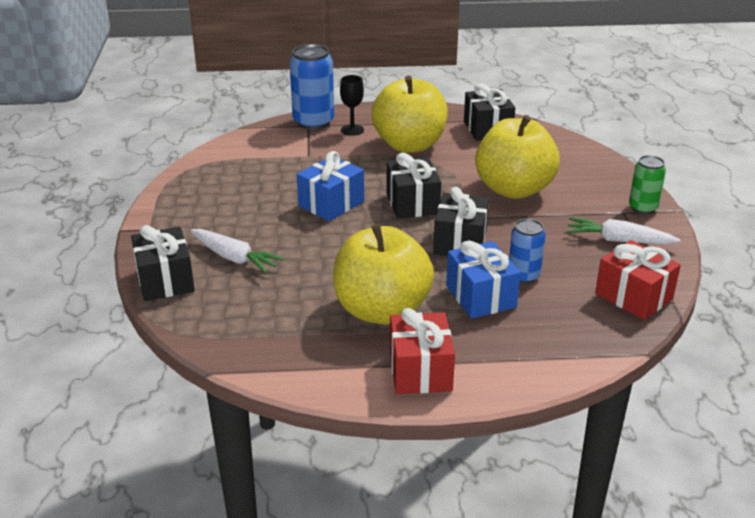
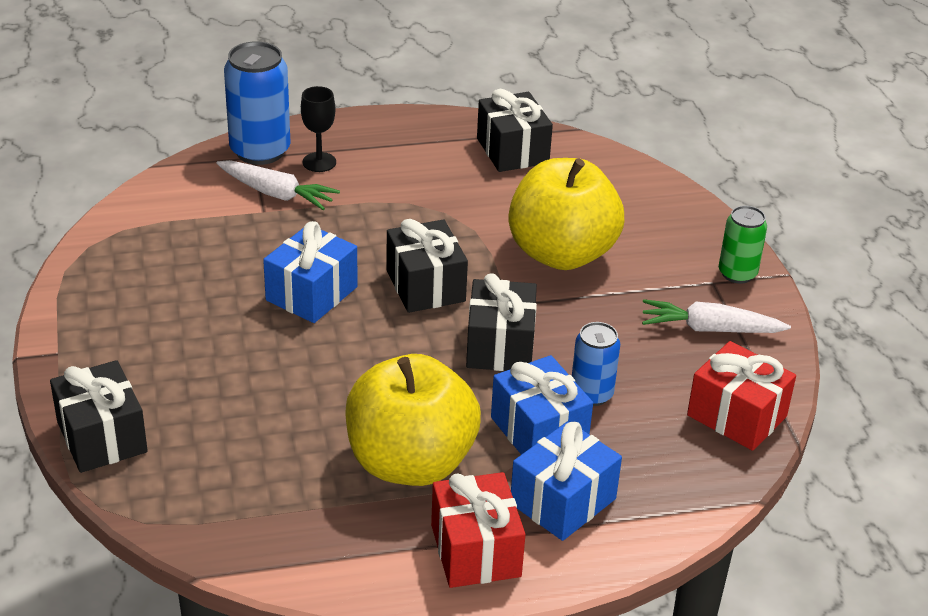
camera: 10 degrees left, 5 degrees up
(234, 258) = (192, 393): white carrot -> white carrot (276, 194)
(409, 145) = (406, 185): yellow apple -> none
(492, 343) = (563, 501): none -> blue gift

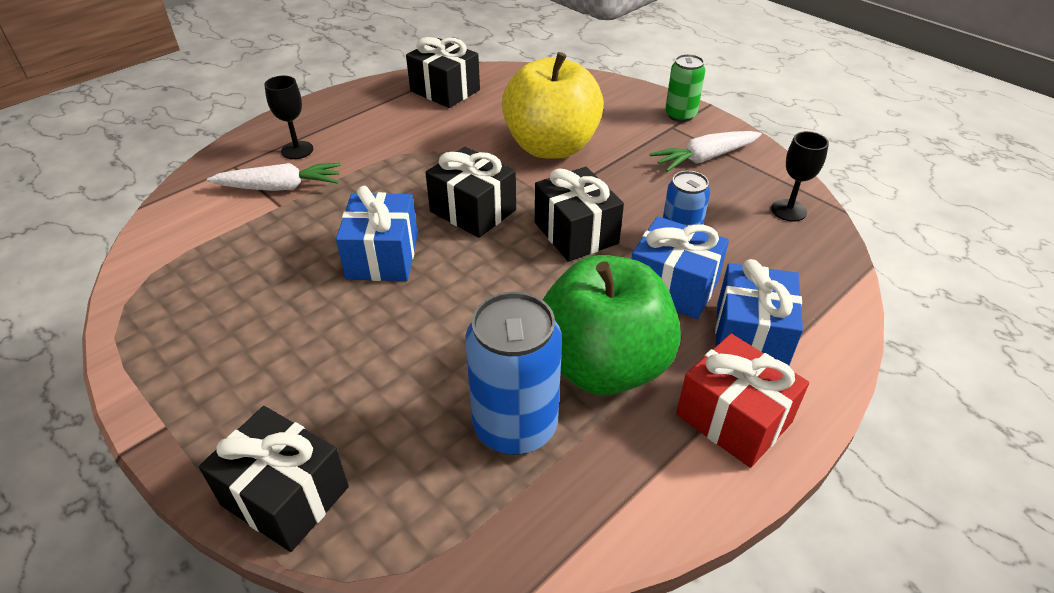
camera: 30 degrees left, 5 degrees up
(260, 151) = (236, 159): blue can -> blue can (515, 426)
(410, 462) = (603, 365): yellow apple -> green apple
(736, 416) = (788, 210): red gift -> black goblet

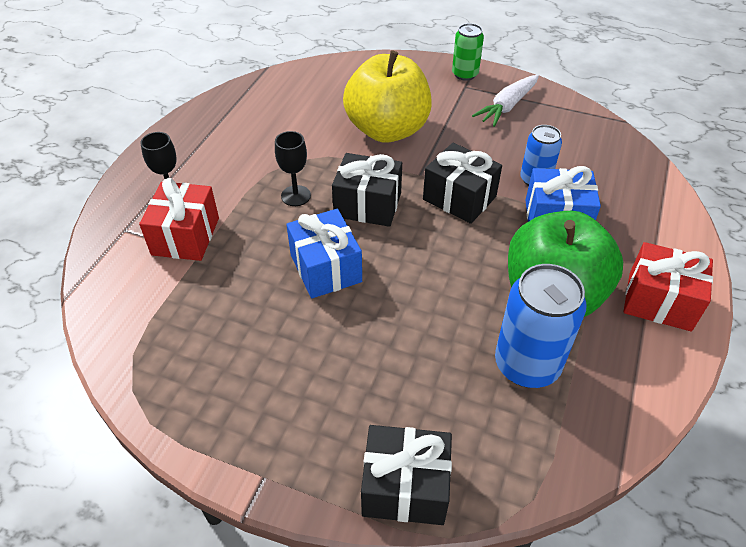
camera: 25 degrees left, 5 degrees up
(280, 187) = (185, 236): white carrot -> red gift
(445, 90) = (260, 102): black gift -> none
(750, 336) = (630, 238): blue gift -> none
(788, 210) = (591, 132): black goblet -> black goblet (296, 196)

